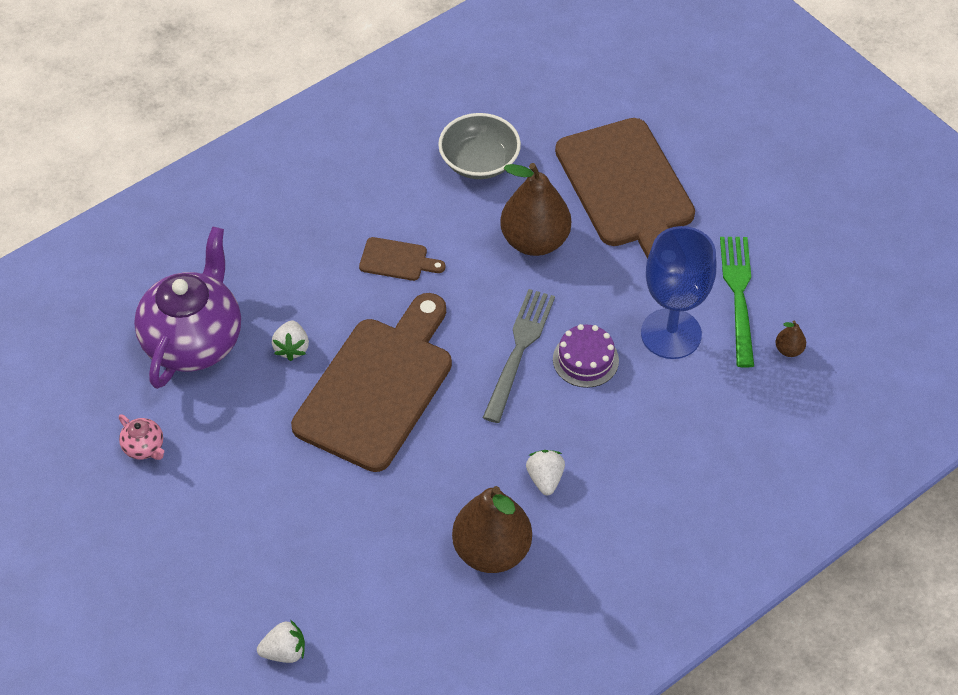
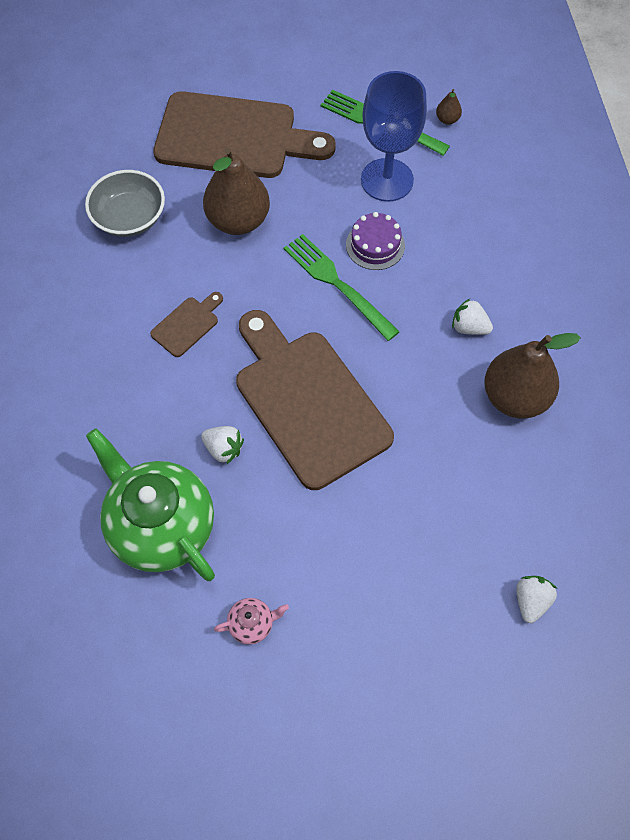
camera: 60 degrees left, 10 degrees up
(194, 341) = (161, 526): purple teapot -> green teapot
(519, 349) = (336, 283): grey fork -> green fork

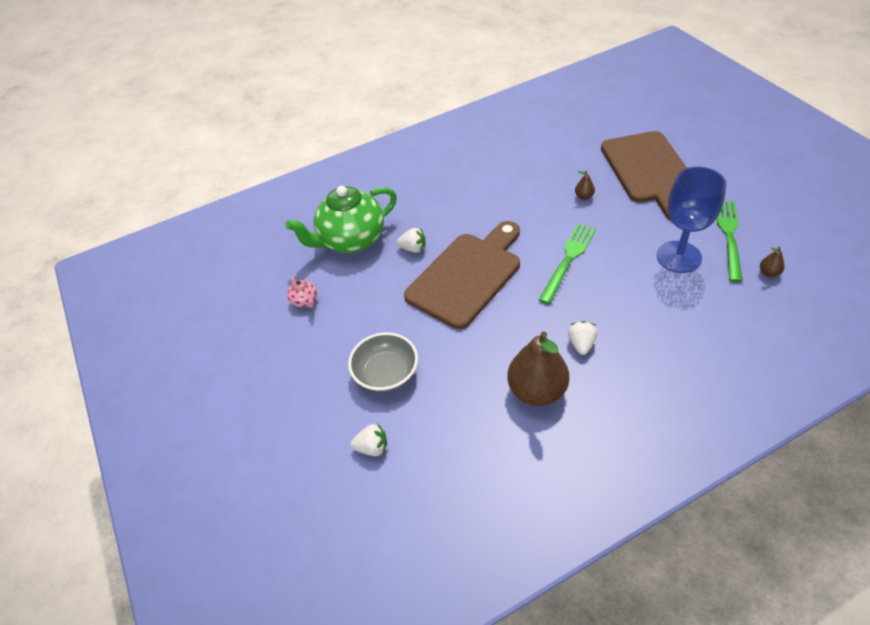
camera: 75 degrees right, 15 degrees down
(129, 217) = (550, 152): grey bowl -> grey bowl (386, 373)
(161, 526) = (351, 240): green teapot -> green teapot turned 150 degrees counterclockwise
(187, 325) = (490, 202): brown cutting board -> none
(223, 449) = (413, 248): white strawberry -> white strawberry turned 90 degrees counterclockwise
(238, 220) = (584, 196): brown pear -> brown pear, size x0.41
(375, 245) = (615, 269): purple cake -> none

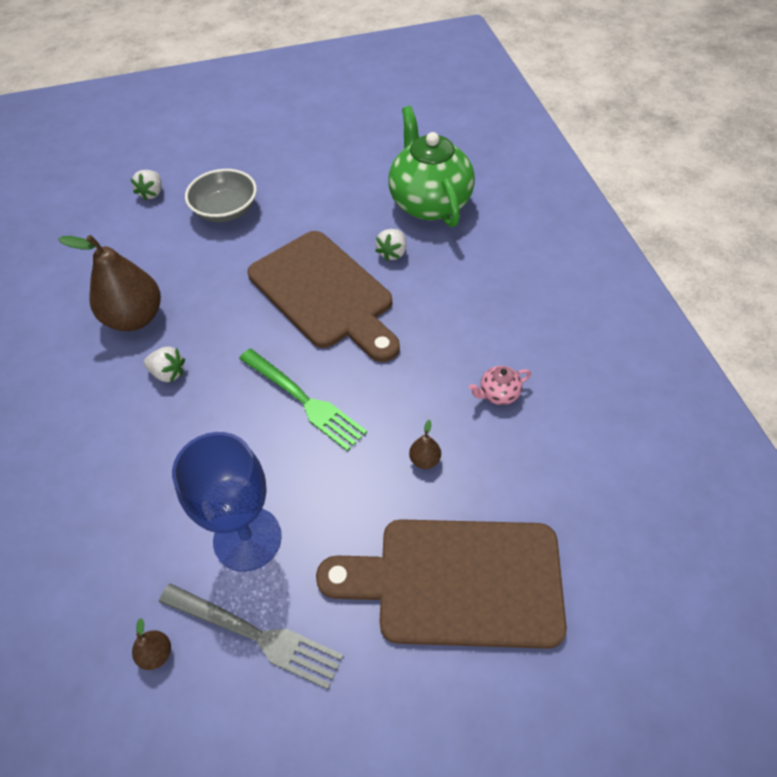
camera: 100 degrees right, 5 degrees up
(305, 301) = (350, 162): pink teapot -> pink teapot (498, 394)
(728, 235) = (257, 635): green fork -> grey fork

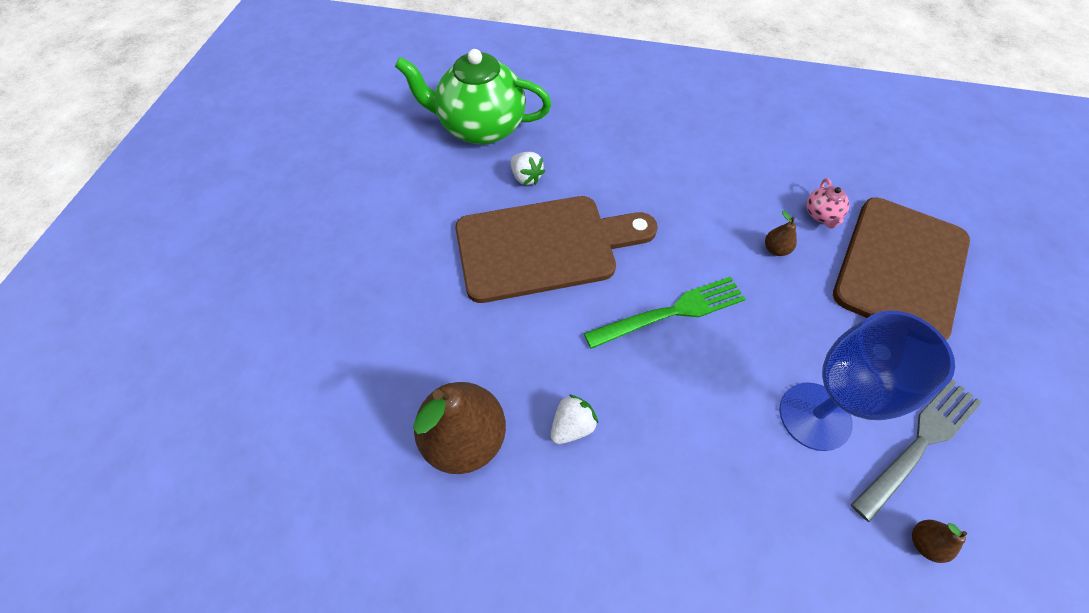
camera: 65 degrees left, 5 degrees up
(152, 193) = (259, 356): white strawberry -> none
(225, 210) = (356, 289): grey bowl -> none
(498, 394) = (728, 176): pink teapot -> pink teapot (821, 215)

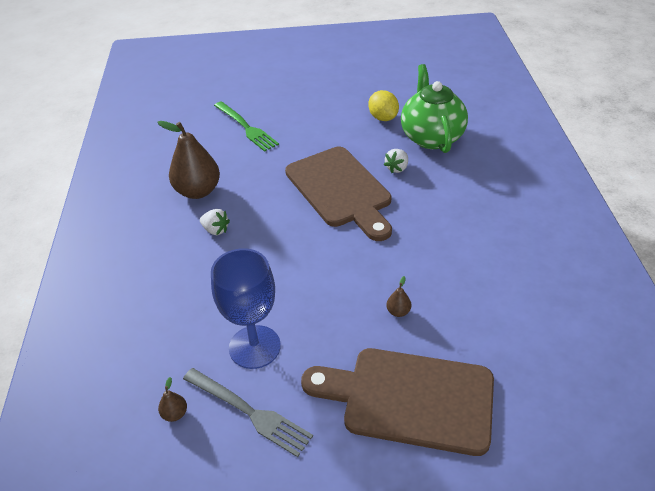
camera: 75 degrees right, 15 degrees down
(411, 160) = (383, 118): none -> yellow lemon
(672, 311) = (313, 260): green fork -> green fork (247, 128)
(821, 215) = (453, 339): pink teapot -> none

